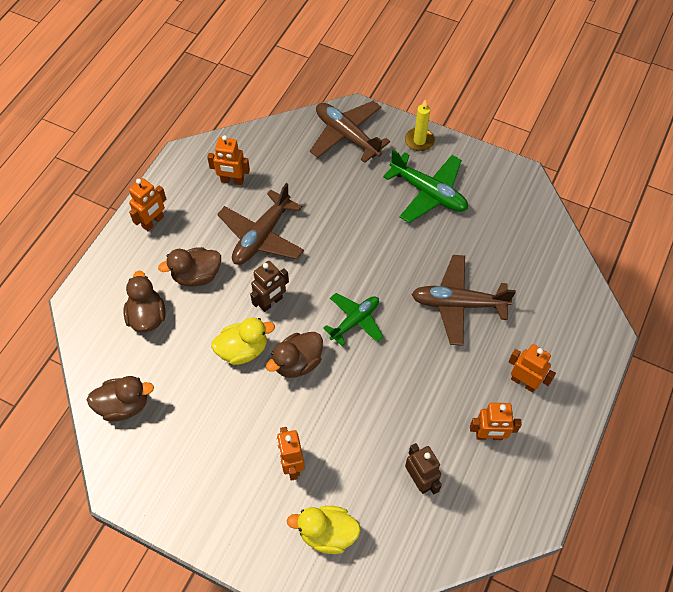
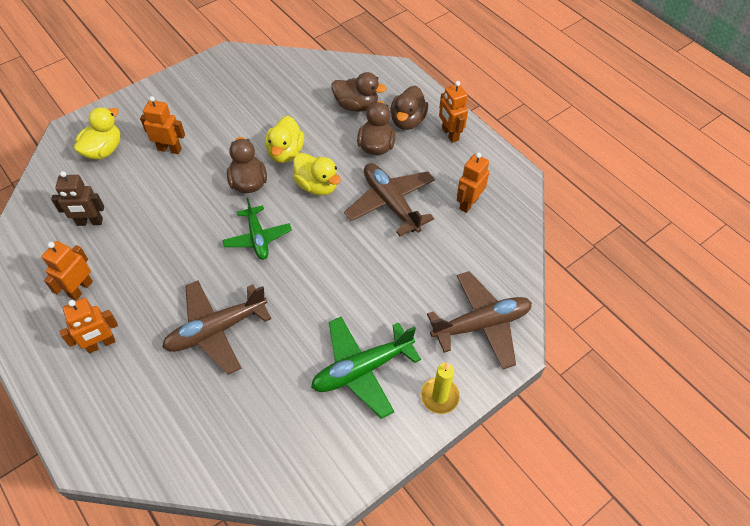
camera: 115 degrees right, 5 degrees down
(124, 405) = (289, 74): brown duck -> brown duck (407, 121)
(271, 302) = (317, 186): brown robot -> yellow duck
(458, 304) = (216, 330): brown plane -> brown plane turned 150 degrees counterclockwise

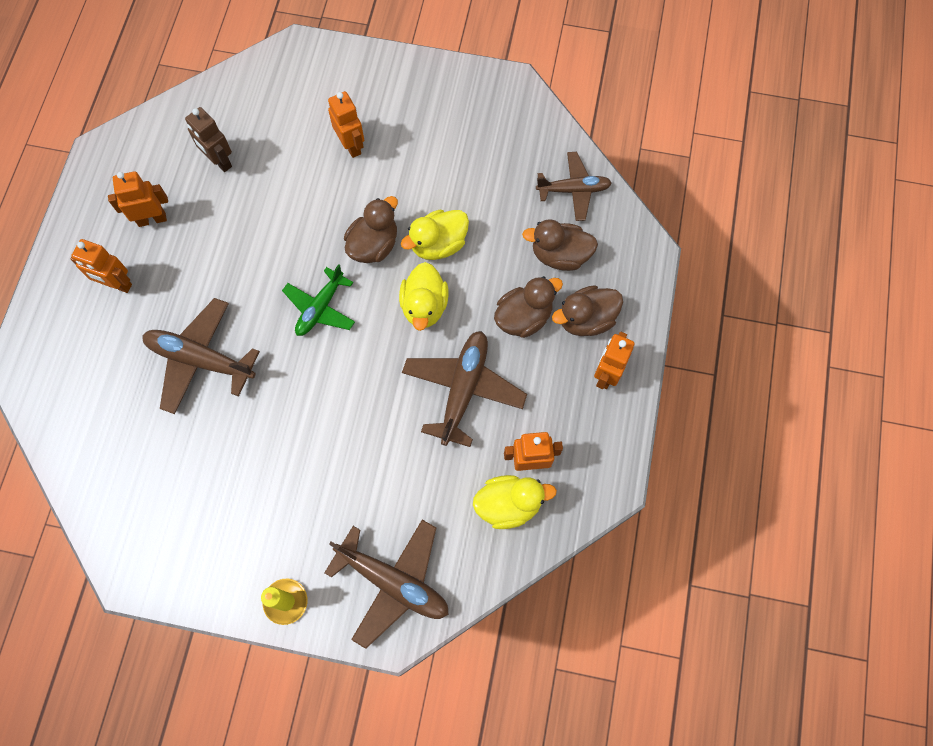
camera: 50 degrees right, 15 degrees up
(104, 150) = (301, 96): yellow duck -> yellow duck (508, 505)
(324, 74) = (573, 190): none -> brown plane
(356, 105) = (560, 255): brown duck -> brown duck turned 120 degrees clockwise
(362, 369) = (259, 512): green plane -> none

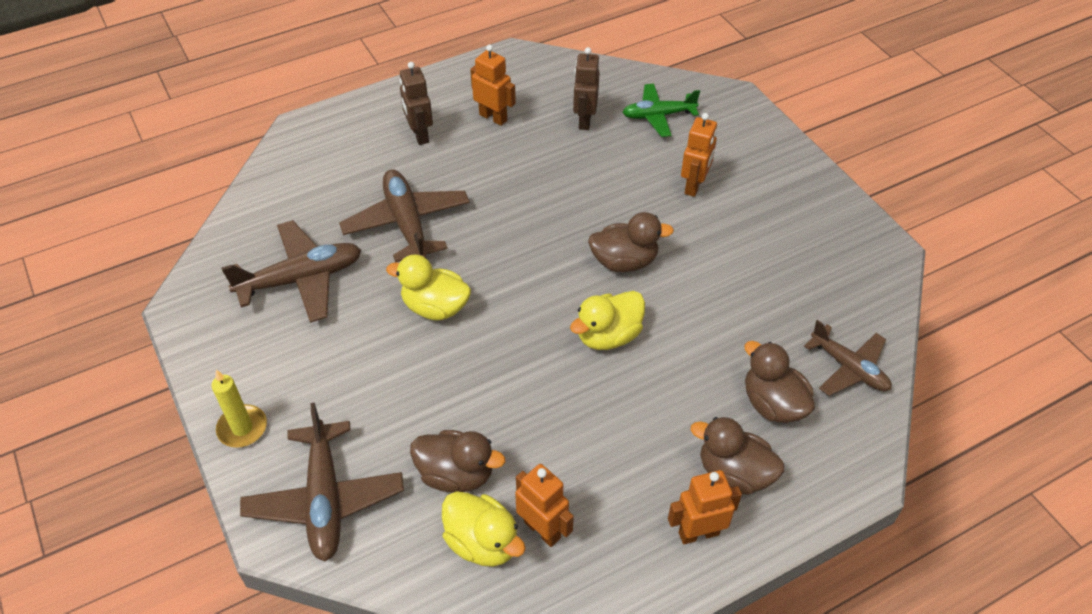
camera: 50 degrees right, 20 degrees down
(117, 284) = (419, 135): orange robot -> brown robot
(320, 308) = (529, 266): green plane -> green plane (658, 116)
(438, 244) = (676, 305): yellow duck -> yellow duck (435, 307)
(463, 389) = (560, 422): brown plane -> brown plane (301, 279)
(523, 317) = (680, 419): brown duck -> brown duck (456, 474)

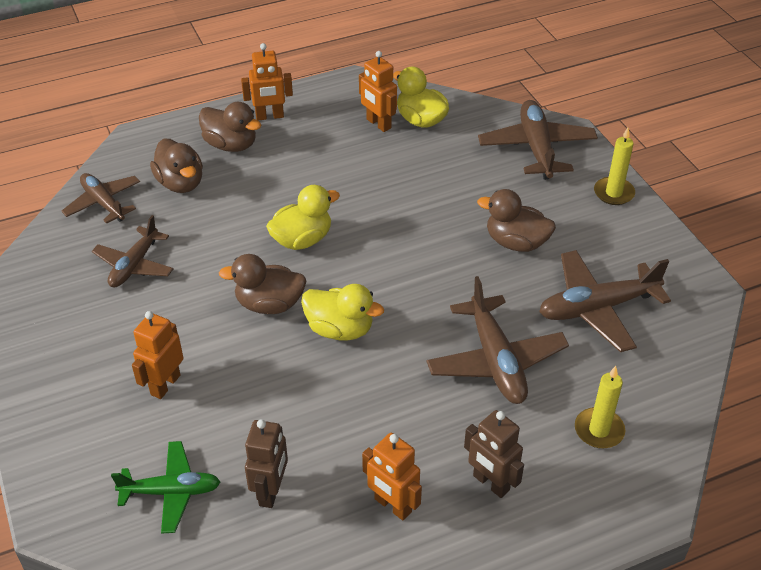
camera: 175 degrees left, 5 degrees down
(327, 175) = (599, 430): none -> yellow candle
(419, 135) = (490, 483): brown robot -> brown robot turned 150 degrees clockwise
(435, 307) = (461, 273): yellow duck -> yellow duck (340, 329)
(456, 474) = (439, 156): brown duck -> brown duck (516, 242)
(775, 293) = (134, 265): none -> brown plane

